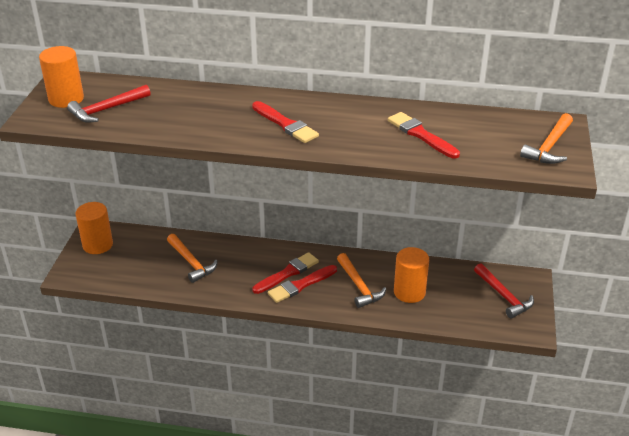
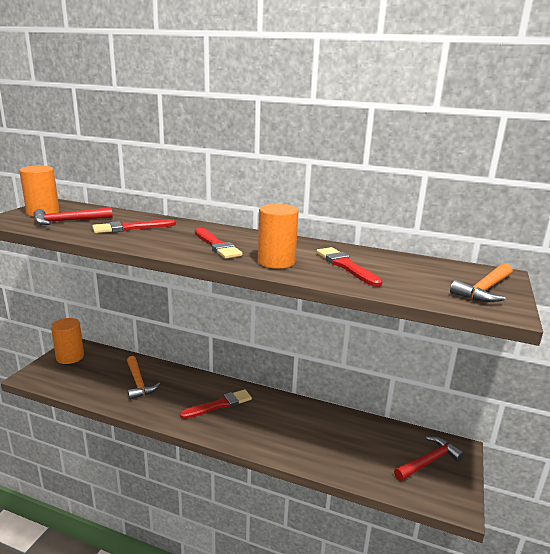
camera: 10 degrees right, 15 degrees down
(300, 285) = (227, 417): red brush -> red brush (131, 228)
(359, 286) = (282, 427): orange hammer -> none
(409, 292) = (330, 441): orange cylinder -> orange cylinder (276, 262)
(503, 296) = (428, 461): red hammer -> red hammer turned 105 degrees counterclockwise

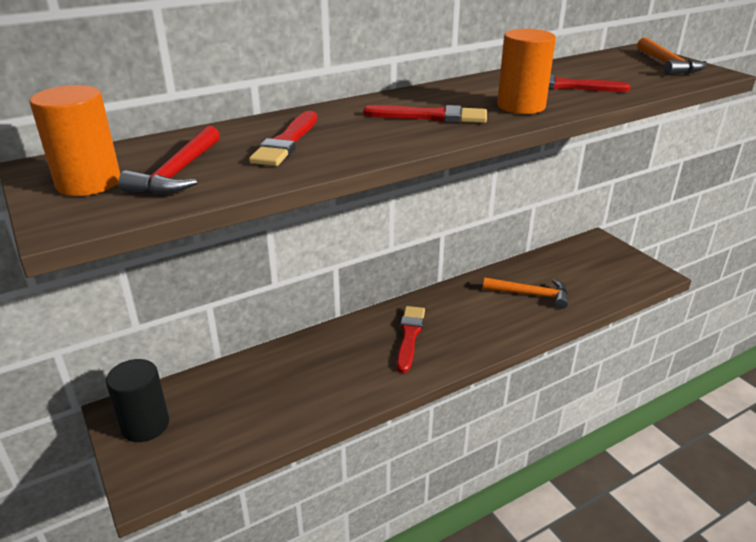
camera: 50 degrees left, 10 degrees up
(70, 357) = (145, 425): orange cylinder -> black cylinder
(138, 382) = (294, 380): orange hammer -> orange hammer (530, 294)
(428, 461) = (601, 261): red hammer -> none

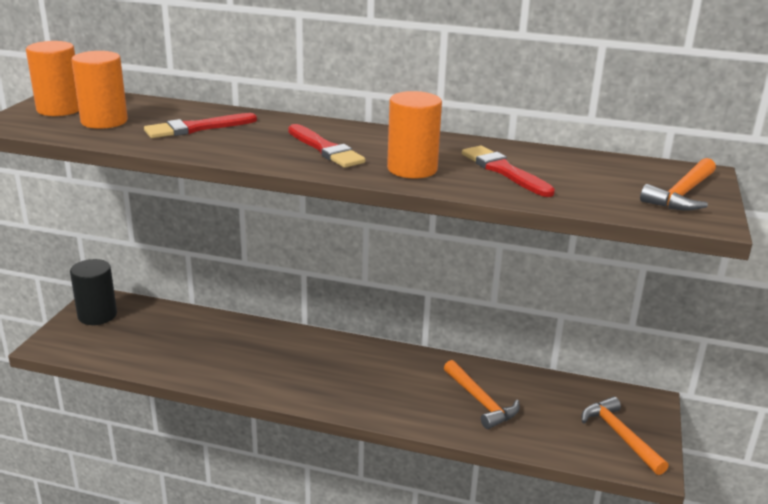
camera: 45 degrees right, 5 degrees down
(178, 173) = (104, 121): red hammer -> orange cylinder
(409, 336) = (326, 367): red brush -> none
(619, 267) = (620, 436): none -> orange hammer

